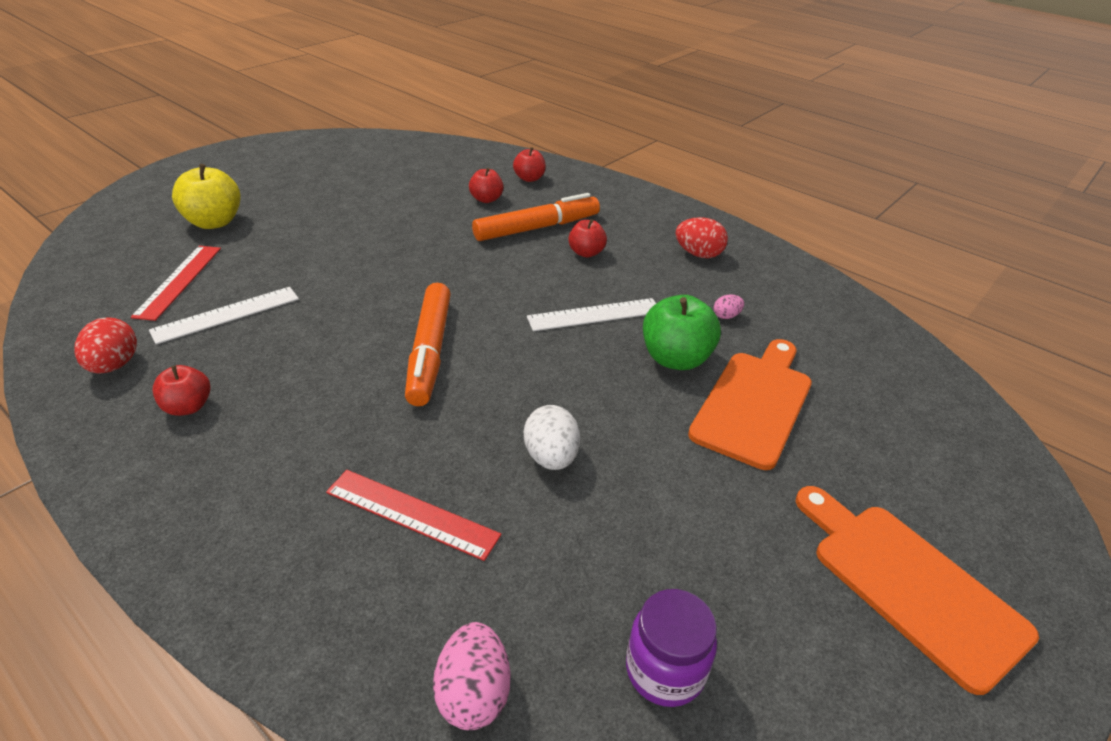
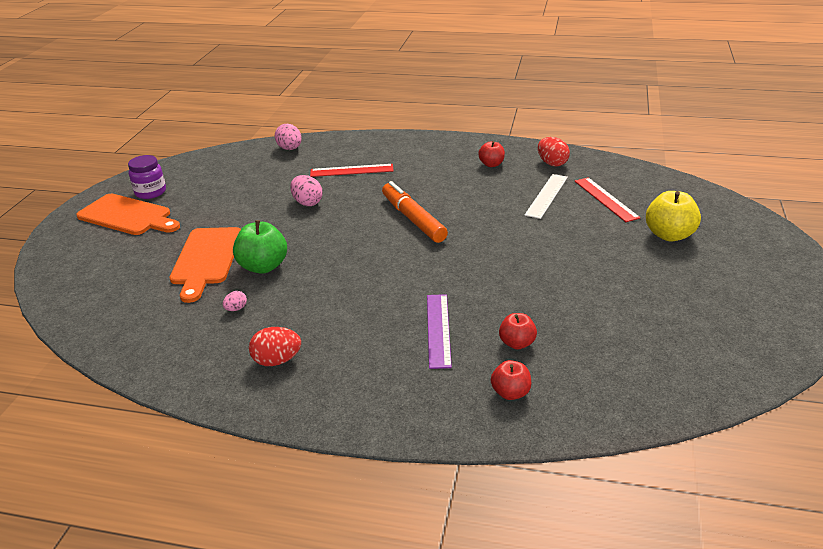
camera: 155 degrees right, 5 degrees down
(537, 228) = (438, 330): orange marker -> purple ruler
(551, 457) = (307, 203): white egg -> pink egg
(586, 253) = (376, 321): red apple -> none
(594, 314) = (333, 274): white ruler -> none
(665, 670) = (228, 169): purple jar -> purple jar (150, 192)

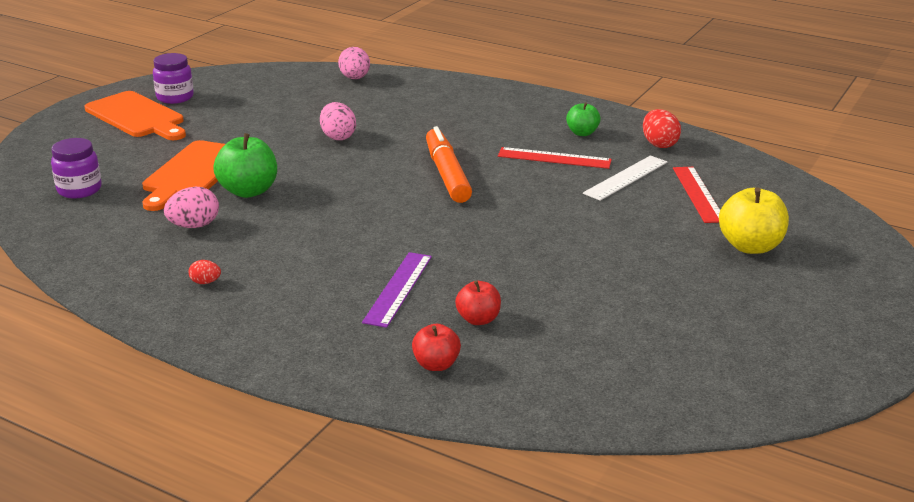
camera: 15 degrees right, 5 degrees down
(115, 295) = (79, 190): none -> purple jar
(236, 309) = (194, 226): pink egg -> pink egg, size x1.83
(277, 360) = (205, 282): red egg -> red egg, size x0.55
(351, 170) = (410, 112): red ruler -> red ruler (554, 158)
(491, 164) = (582, 133): red apple -> green apple

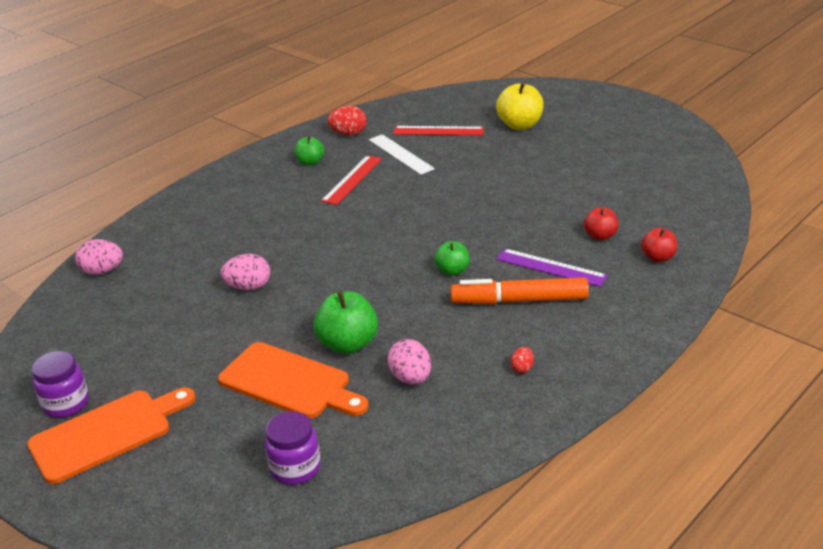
camera: 75 degrees left, 5 degrees up
(381, 230) = (452, 271): none -> green apple
(447, 174) = (360, 232): orange marker -> orange marker (519, 300)

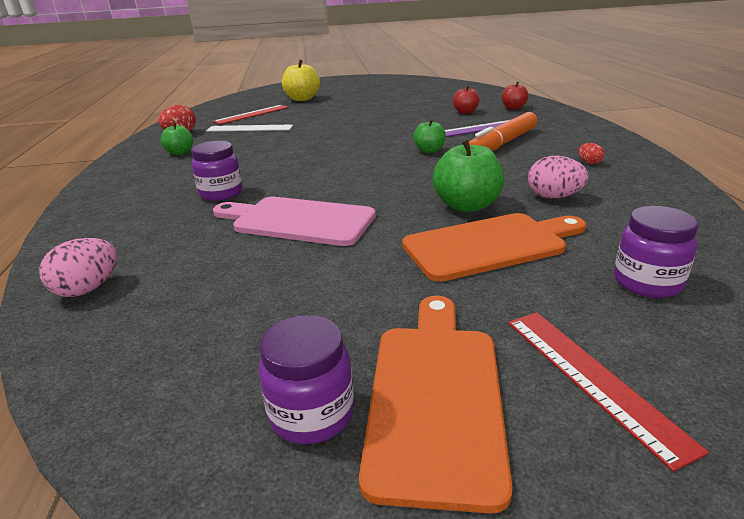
camera: 50 degrees left, 5 degrees down
(248, 287) = (298, 221): pink egg -> pink cutting board
(258, 230) = (221, 193): none -> purple jar
(352, 179) = (240, 147): red ruler -> red ruler (592, 378)

